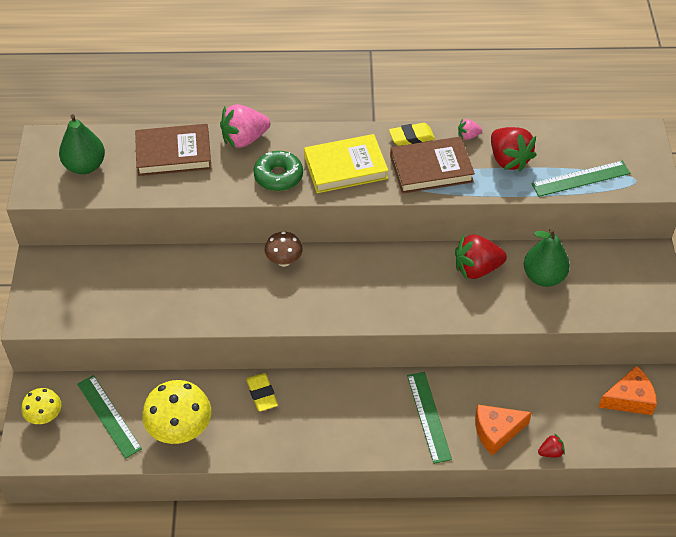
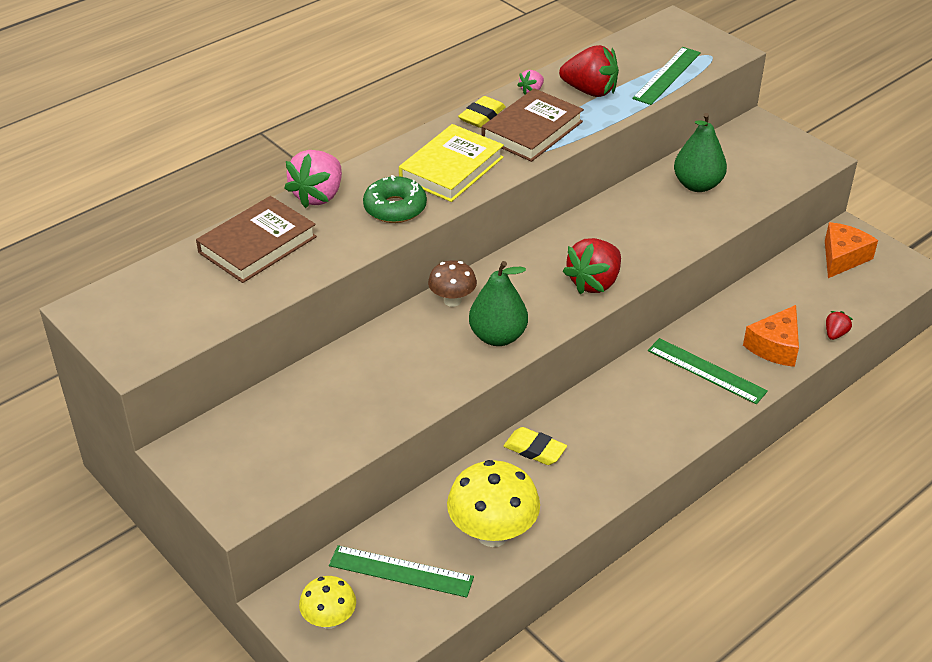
camera: 40 degrees left, 10 degrees down
(85, 166) = (168, 306): green pear -> green pear (498, 337)
(477, 269) = (635, 209): red strawberry -> red strawberry (594, 282)

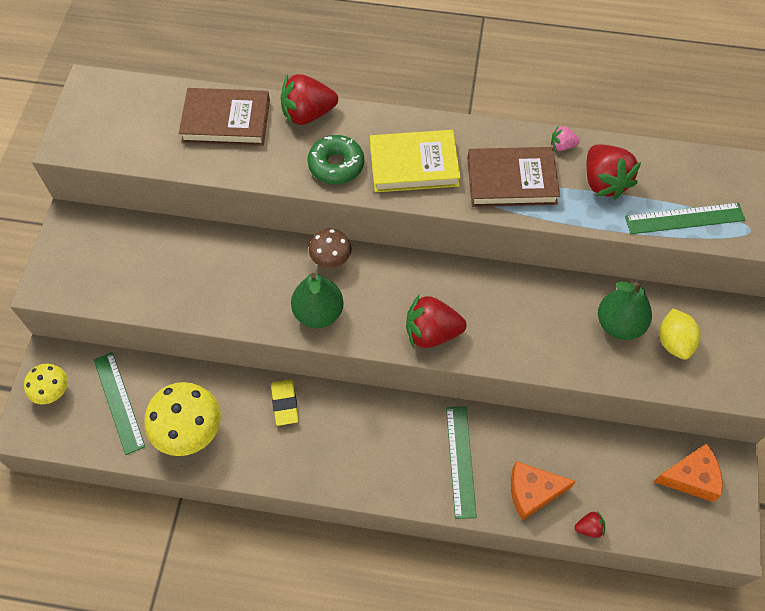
camera: 50 degrees right, 20 degrees up
(318, 196) = (308, 114): pink strawberry -> red strawberry
(482, 116) = (496, 138): yellow eraser -> none
(741, 169) = (674, 342): none -> yellow lemon

